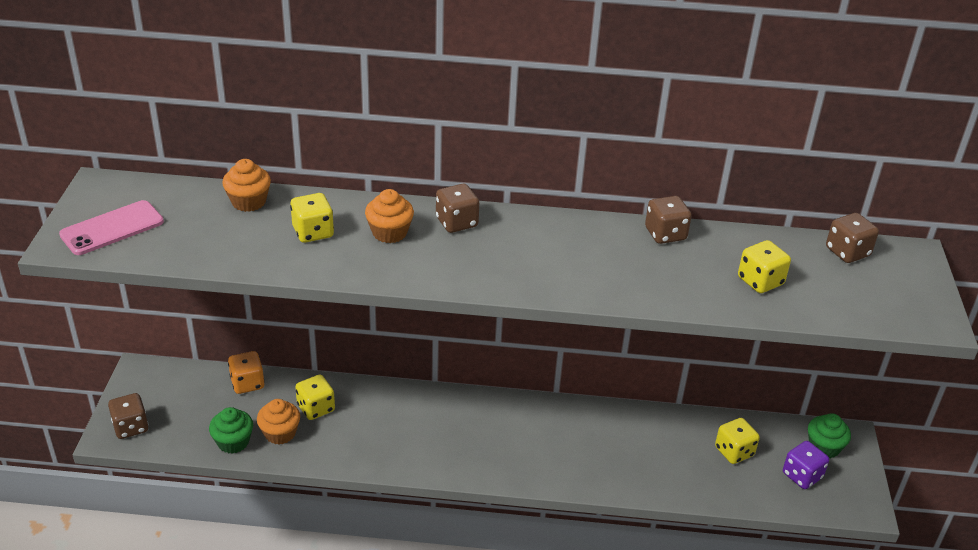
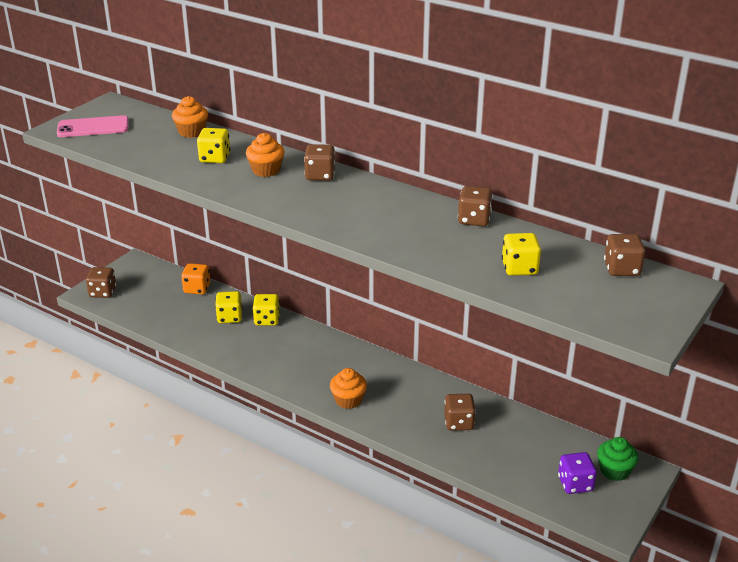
camera: 30 degrees right, 5 degrees down
(233, 442) = (158, 321): green cupcake -> none
(280, 433) = (193, 325): orange cupcake -> orange cupcake (348, 400)
(651, 449) = (459, 423): none -> brown dice
(734, 451) = (529, 447): yellow dice -> yellow dice (267, 320)

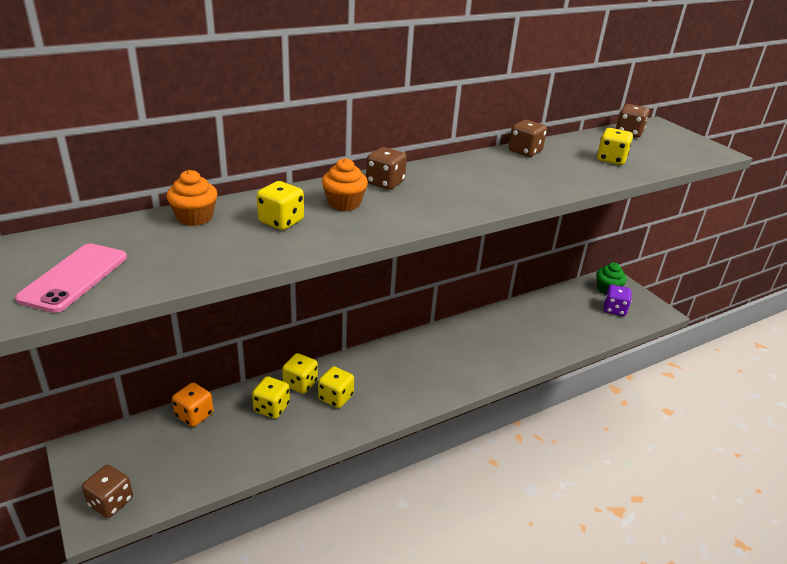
camera: 65 degrees left, 0 degrees up
(265, 342) = (336, 397): none -> yellow dice
(348, 400) = (460, 377): orange cupcake -> none
(459, 423) = (524, 331): brown dice -> none

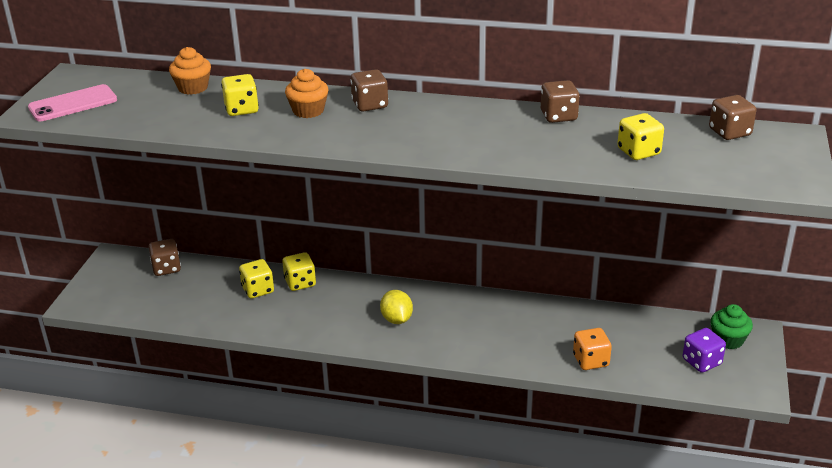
camera: 45 degrees right, 0 degrees up
(111, 502) = (95, 298): brown dice -> brown dice (166, 268)
(194, 415) = (202, 269): orange dice -> orange dice (590, 361)
(336, 397) = (313, 306): yellow dice -> none
(412, 375) = (396, 319): none -> yellow lemon

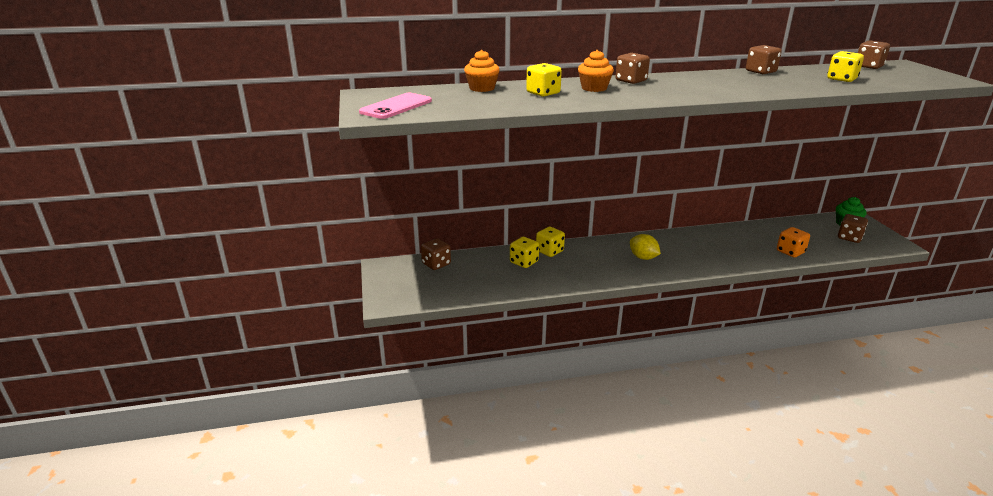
camera: 25 degrees left, 5 degrees down
(701, 362) = (849, 238): purple dice -> brown dice

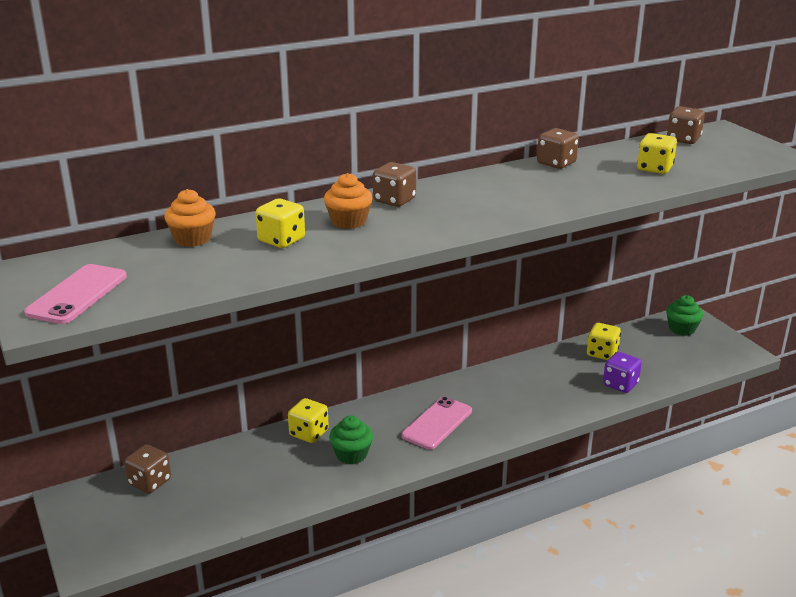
camera: 15 degrees left, 0 degrees up
(524, 262) = (276, 457): yellow dice -> yellow dice (602, 353)
(577, 267) = (351, 454): none -> green cupcake
(643, 257) = (437, 423): yellow lemon -> pink phone
(790, 252) = (620, 384): orange dice -> purple dice
(849, 238) = (687, 351): brown dice -> none

